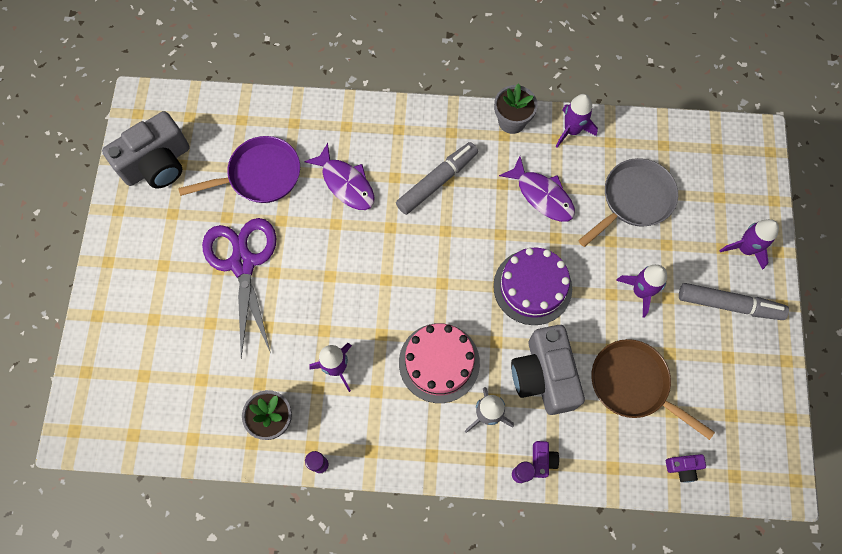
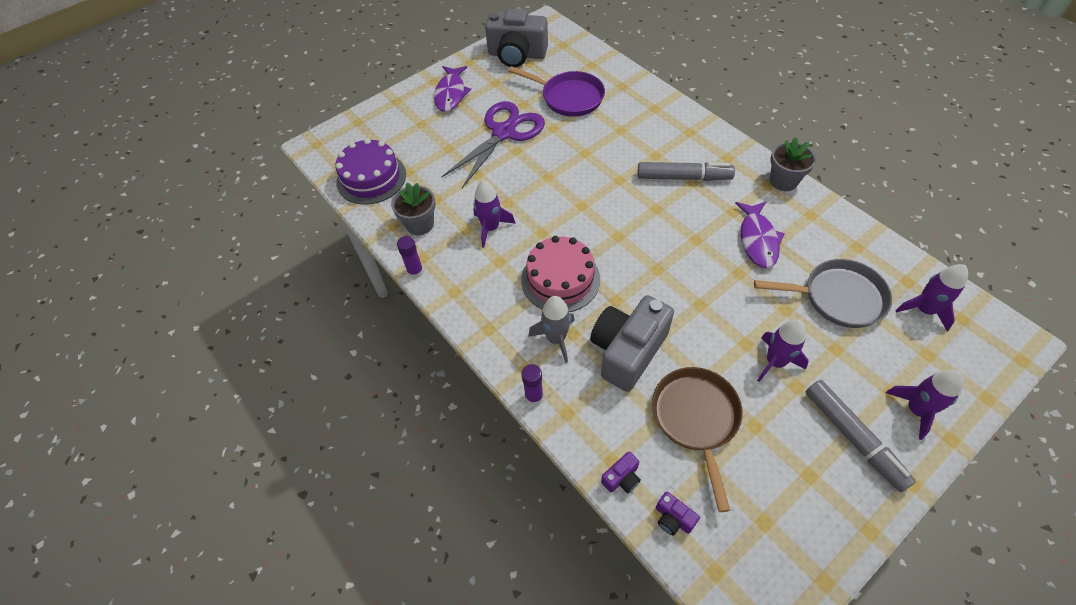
camera: 50 degrees right, 15 degrees down
(345, 183) = (618, 136): purple fish -> purple fish (451, 94)
(532, 287) = (684, 289): purple cake -> purple cake (371, 178)
(542, 460) = (562, 403): purple camera -> purple camera (622, 478)
(572, 130) = (830, 218): purple rocket -> purple rocket (924, 310)

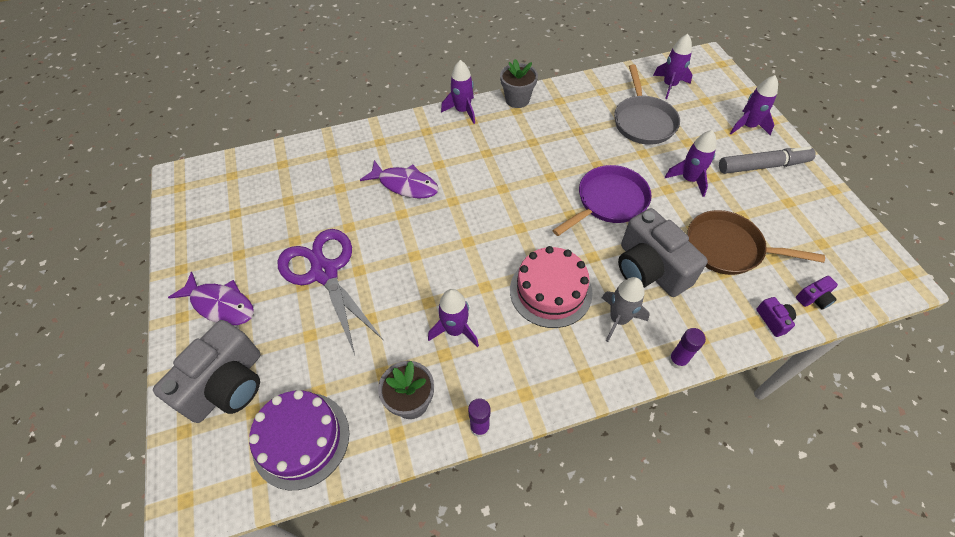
camera: 70 degrees left, 0 degrees up
(517, 55) = (211, 219): grey camera -> grey camera (227, 385)
(568, 97) = (315, 198): purple pan -> purple pan (608, 202)
(683, 177) = (477, 156): grey marker -> none
(735, 146) = (462, 111): none -> purple rocket
(757, 239) = (569, 139): purple fish -> purple fish (405, 185)
(837, 297) = (643, 121): grey pan -> grey pan turned 150 degrees clockwise

